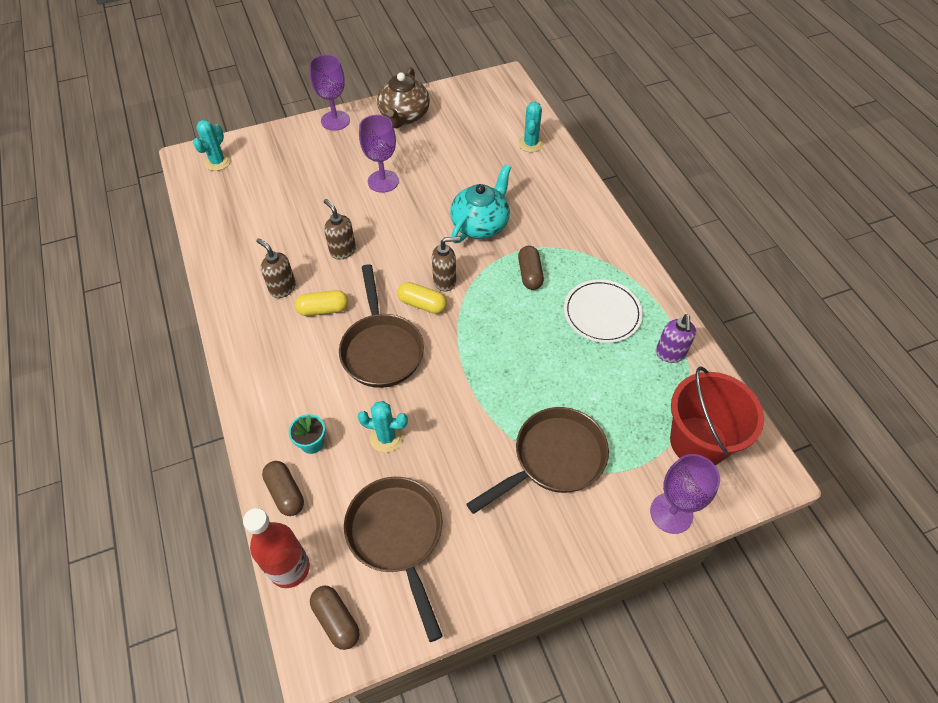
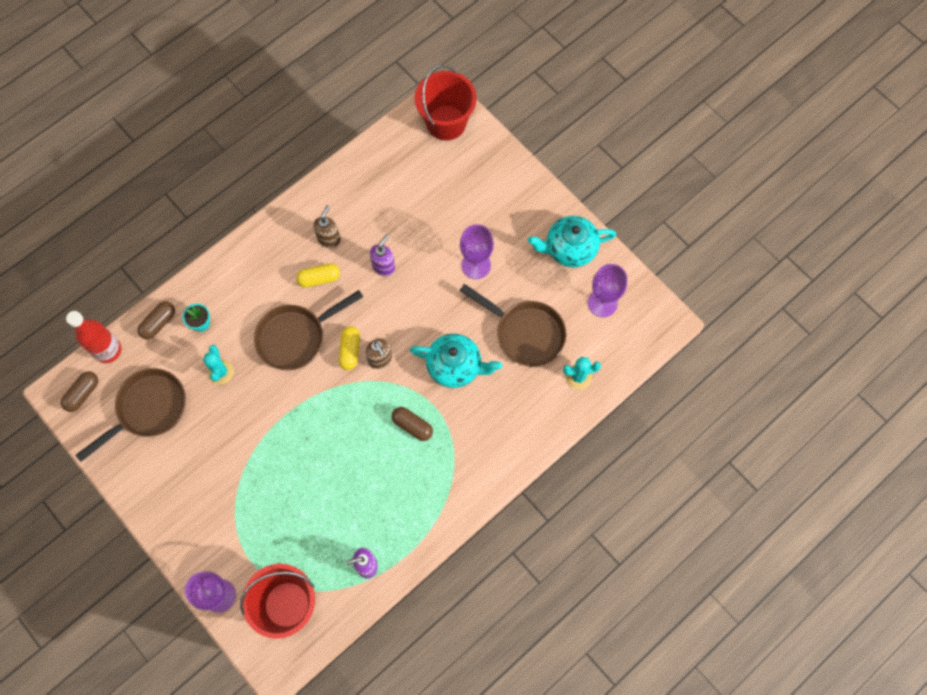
camera: 70 degrees right, 15 degrees up
(217, 162) = (446, 122): turquoise cactus -> red bucket
(323, 309) = (319, 278): yellow capsule -> yellow capsule turned 75 degrees counterclockwise
(335, 120) = (537, 192): purple goblet -> purple goblet (602, 303)
(343, 251) = (384, 267): brown soap dispenser -> purple soap dispenser
(404, 116) = (569, 249): brown teapot -> turquoise teapot
(529, 274) = (412, 426): brown capsule -> brown capsule turned 60 degrees clockwise
(553, 459) = (238, 497): brown pan -> brown pan (525, 333)
(602, 313) = (390, 498): white plate -> none

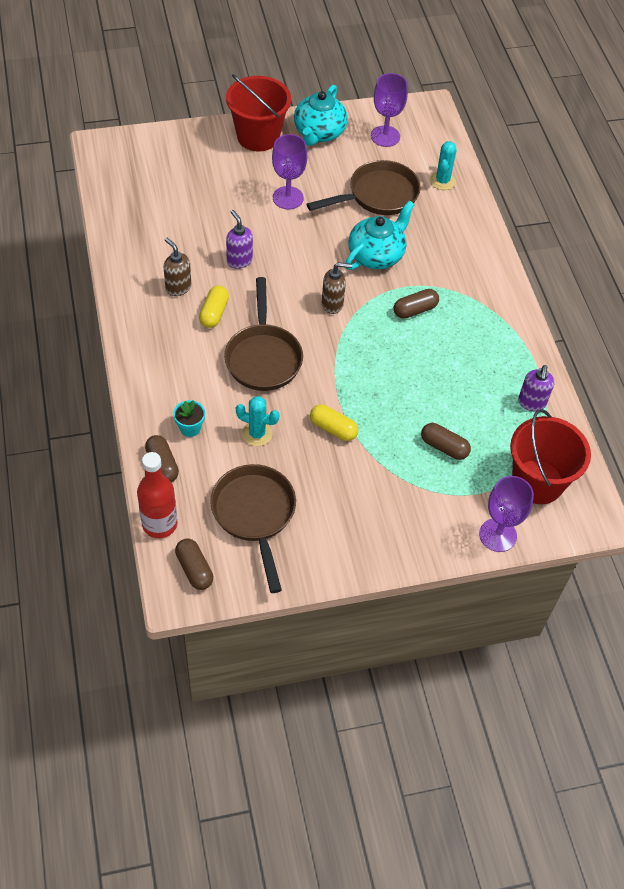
camera: 65 degrees left, 15 degrees down
(282, 515) = (444, 447): none -> brown capsule
(350, 351) = (307, 322): yellow capsule -> yellow capsule (333, 428)
(446, 122) = (127, 154): red bucket -> red bucket (258, 136)

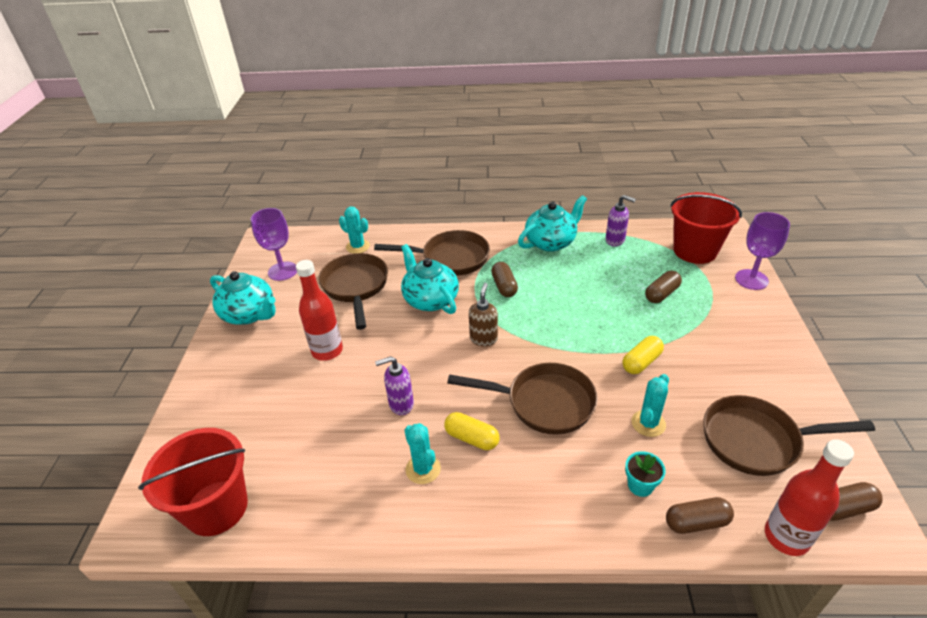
camera: 70 degrees left, 15 degrees down
(178, 287) = (423, 469): brown soap dispenser -> turquoise cactus
(258, 136) = (224, 362): red bucket -> red bucket (216, 507)
(288, 198) = (327, 351): purple goblet -> red bottle
(447, 259) = (450, 258): none -> brown pan
(506, 342) = (551, 242): none -> turquoise teapot

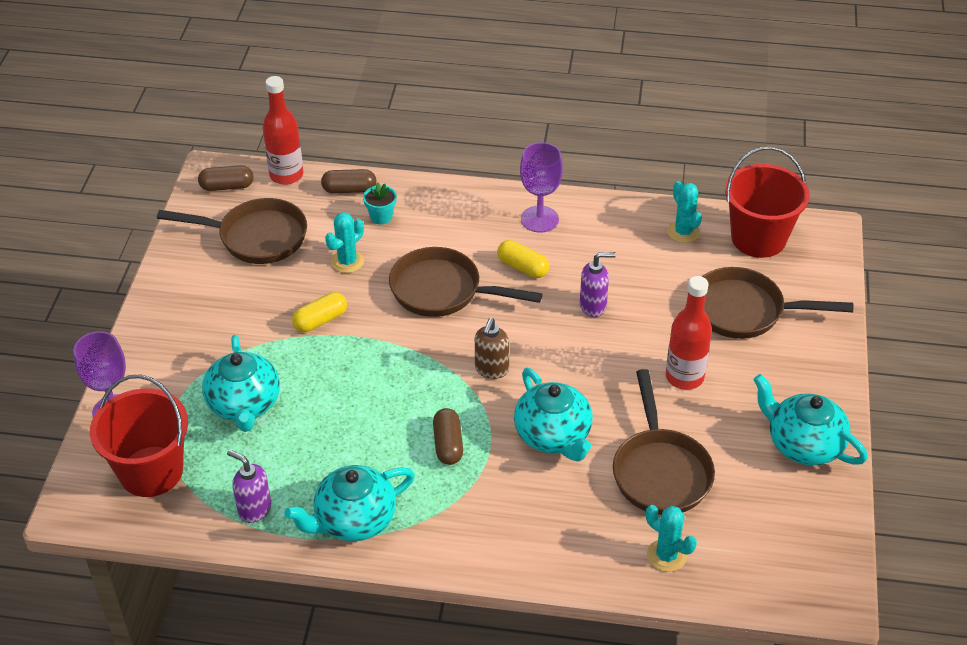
camera: 175 degrees left, 5 degrees up
(283, 271) = (779, 518): purple goblet -> purple goblet (539, 219)
(423, 469) = (572, 247): turquoise cactus -> turquoise cactus (683, 232)
(450, 258) = (517, 508): brown pan -> brown pan (745, 311)
(661, 294) = (244, 404): brown capsule -> turquoise teapot

